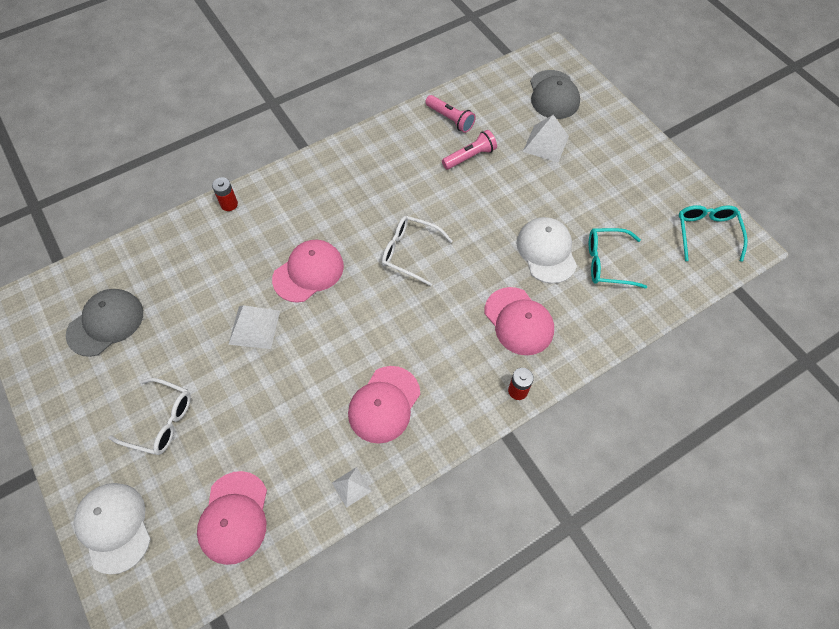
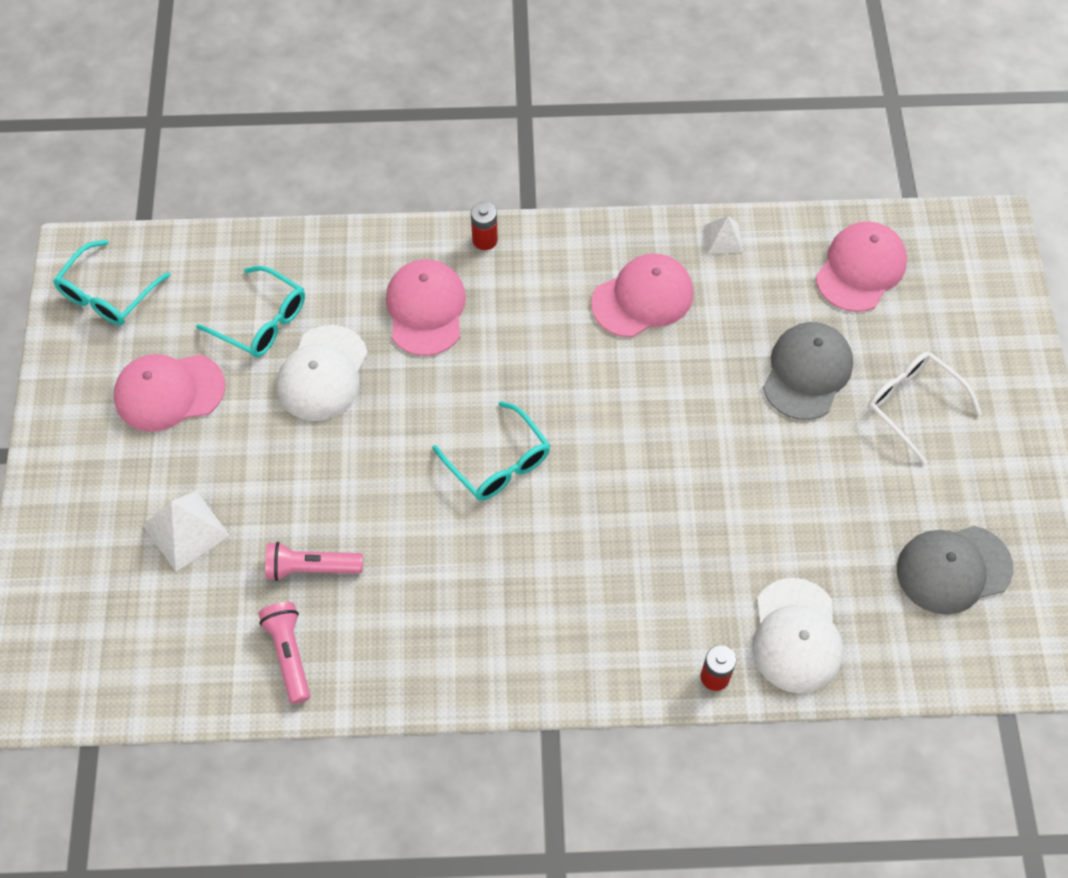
camera: 150 degrees left, 0 degrees up
(114, 527) = (994, 320): white cap -> white cap (796, 636)
(254, 327) = (755, 464): white pyramid -> none
(308, 272) = (649, 504): pink cap -> pink cap (169, 392)
(409, 252) = (498, 463): white glasses -> turquoise glasses
(553, 95) = (97, 611): grey cap -> grey cap (807, 372)

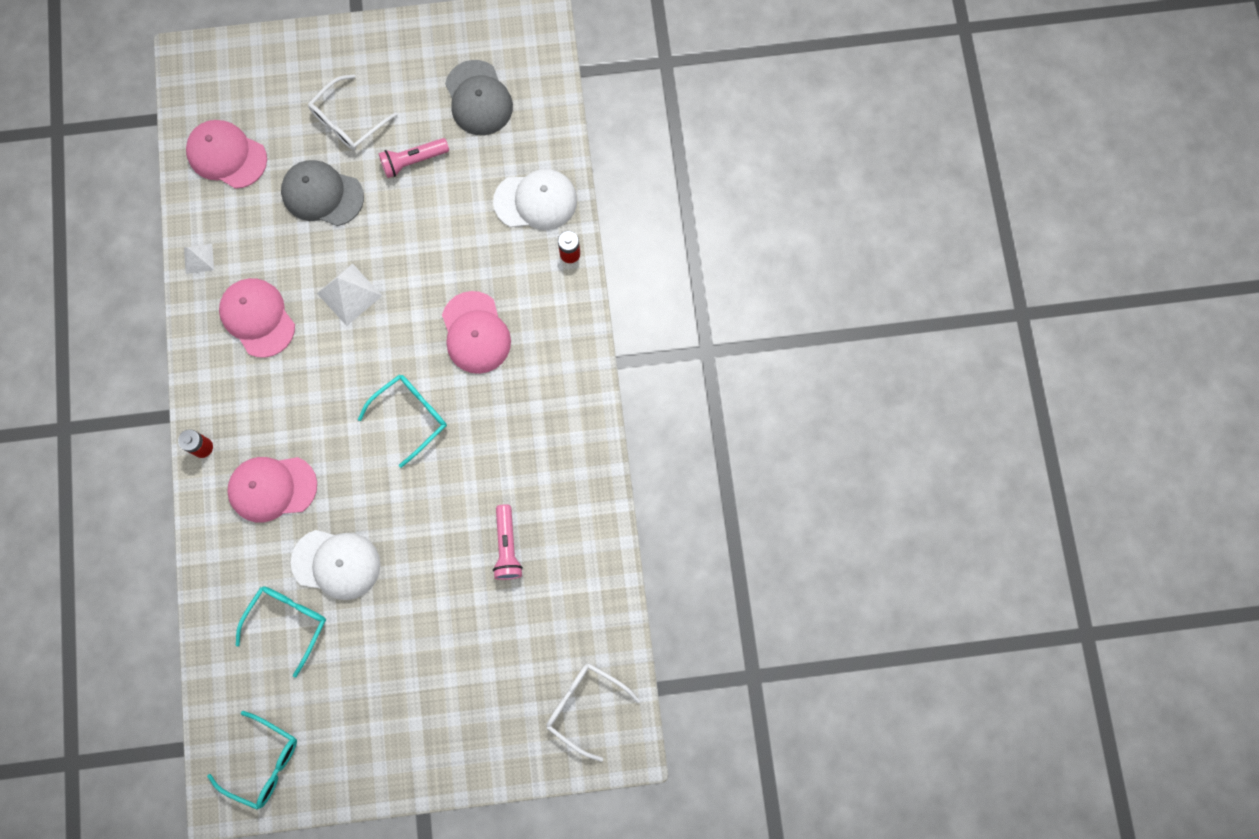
camera: 95 degrees left, 15 degrees up
(87, 649) = (585, 706): none -> white glasses
(169, 392) = (358, 688): pink cap -> pink cap (476, 333)
(186, 530) = (481, 649): white pyramid -> white pyramid (349, 294)
(289, 654) = (576, 552): pink flashlight -> pink flashlight (413, 161)

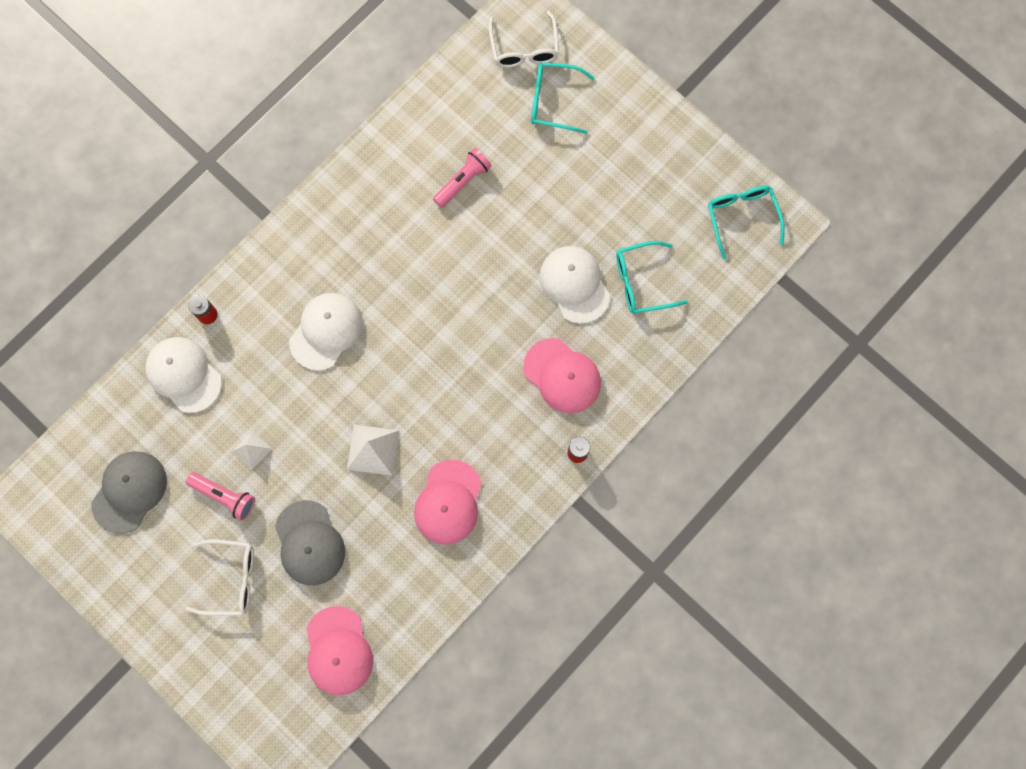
camera: 130 degrees left, 0 degrees up
(198, 258) = (440, 592): white pyramid -> white pyramid (252, 449)
(411, 416) = (427, 324): turquoise glasses -> turquoise glasses (553, 101)
(476, 333) = (326, 331): pink cap -> white cap

